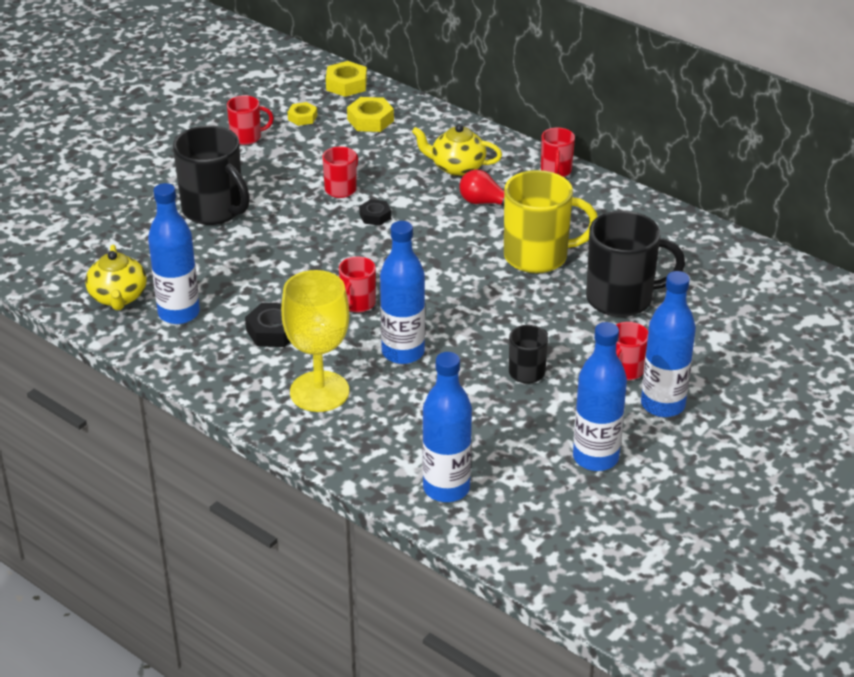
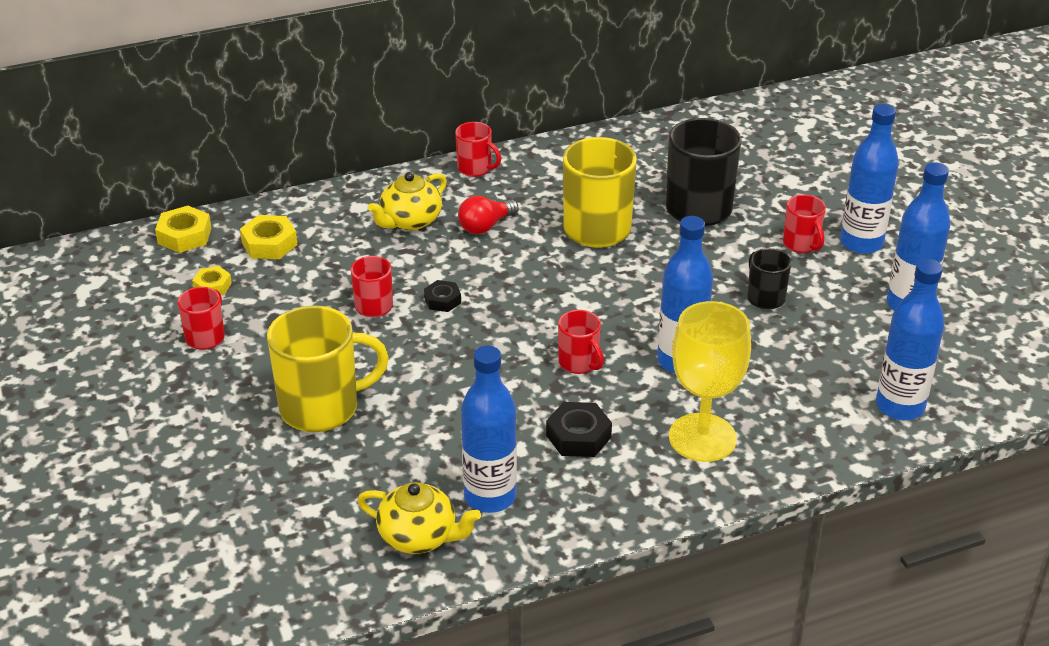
camera: 60 degrees left, 0 degrees up
(214, 210) = (322, 407): black mug -> yellow mug

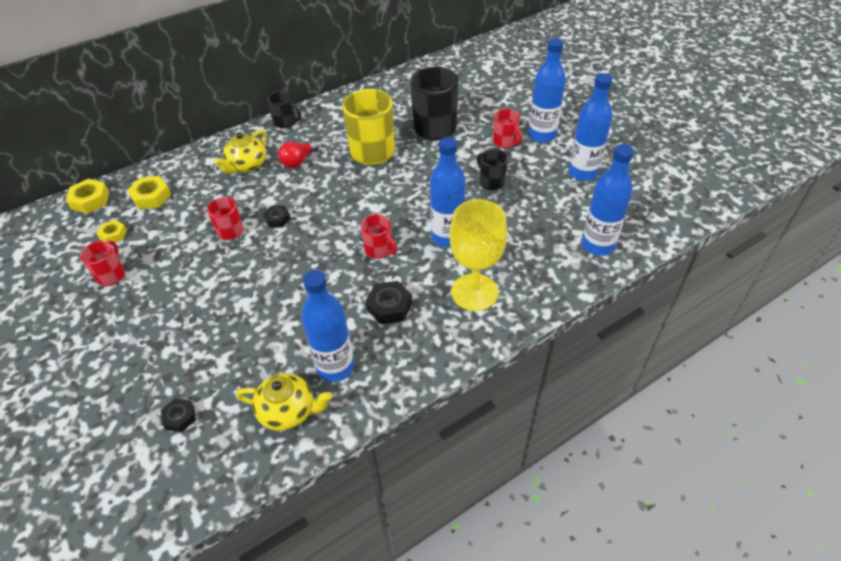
camera: 10 degrees left, 10 degrees up
(278, 519) = (180, 417): none -> black nut
(322, 407) = (202, 316): yellow mug -> none
(475, 168) = (285, 122): red mug -> black mug

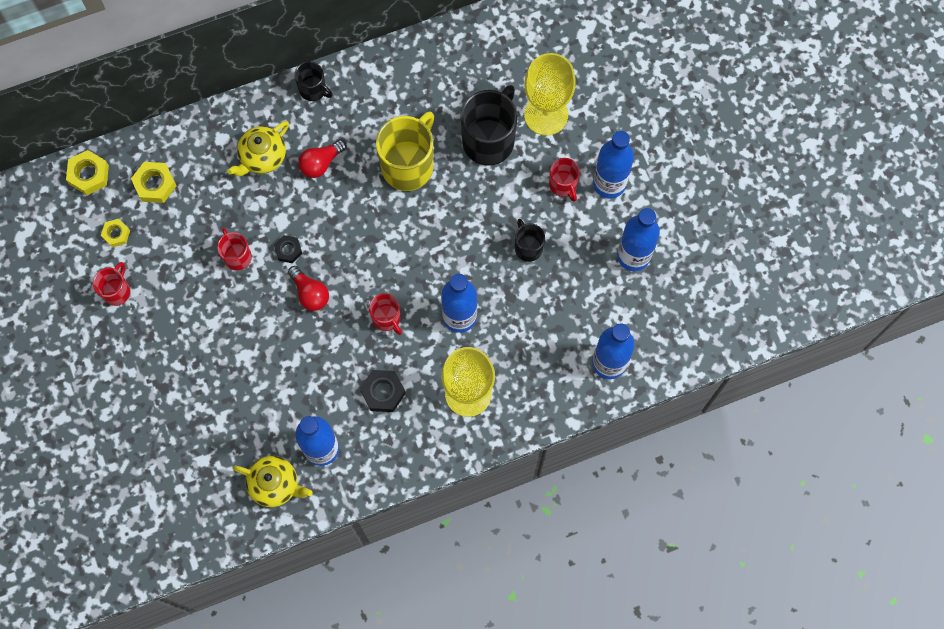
camera: 10 degrees right, 25 degrees up
(180, 417) = (182, 469): black nut -> none
(302, 245) = (310, 293): none -> red light bulb
(475, 108) = (546, 115): none -> yellow goblet

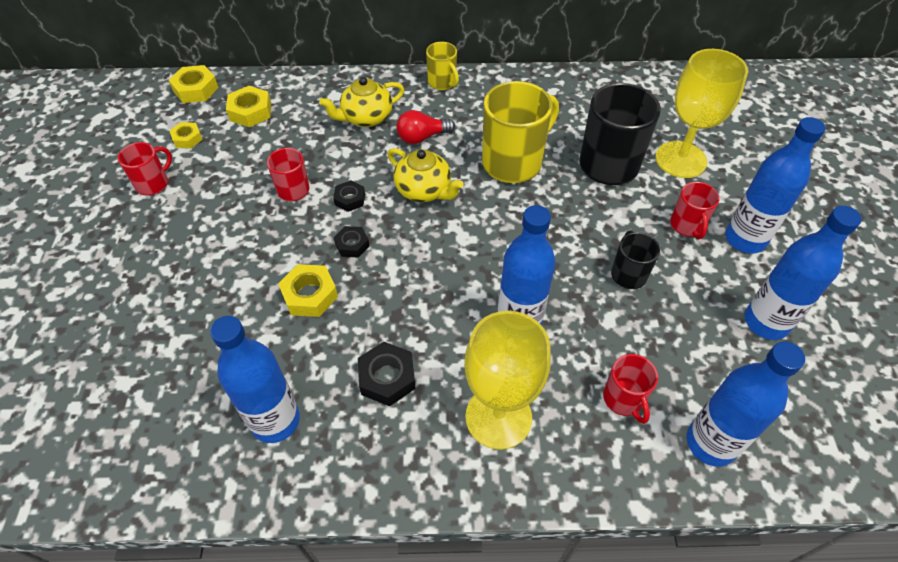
camera: 20 degrees right, 20 degrees down
(275, 484) = (192, 445): yellow teapot -> yellow teapot (424, 190)
(298, 348) = (310, 295): none -> yellow nut
(310, 293) = (352, 245): red light bulb -> black nut
(313, 90) = (442, 83): black mug -> yellow mug
(387, 318) = (428, 296): red mug -> red mug (623, 399)

